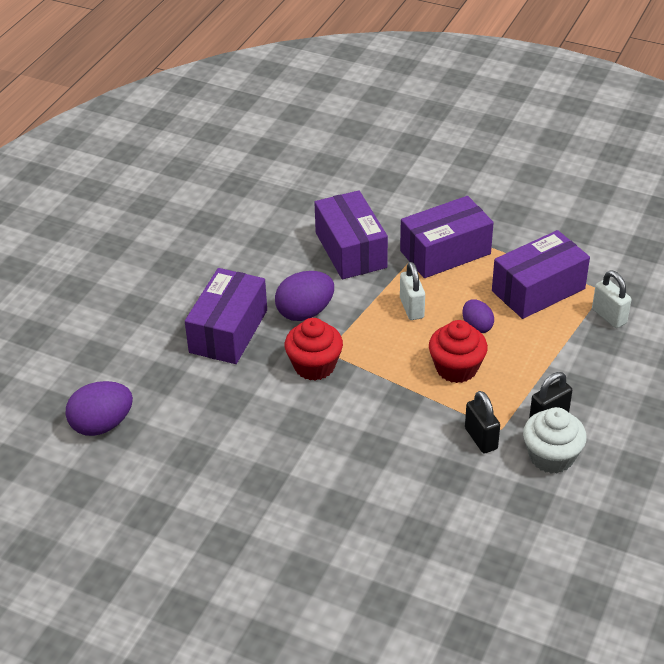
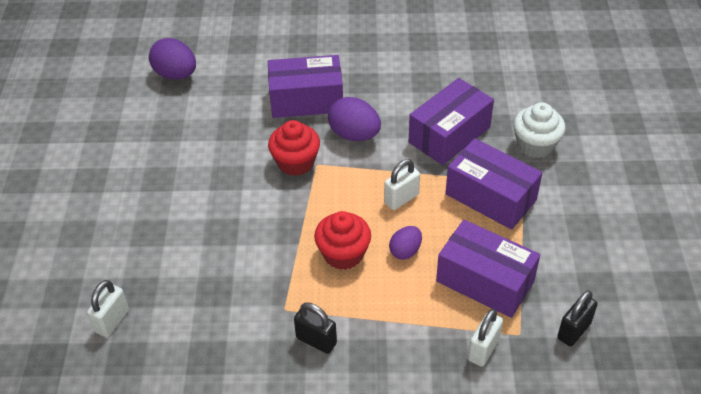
camera: 65 degrees right, 5 degrees up
(447, 566) = (112, 321): none -> white padlock
(481, 438) = (265, 298): black padlock -> black padlock (574, 331)
(551, 457) = (267, 357): white cupcake -> white cupcake (535, 145)

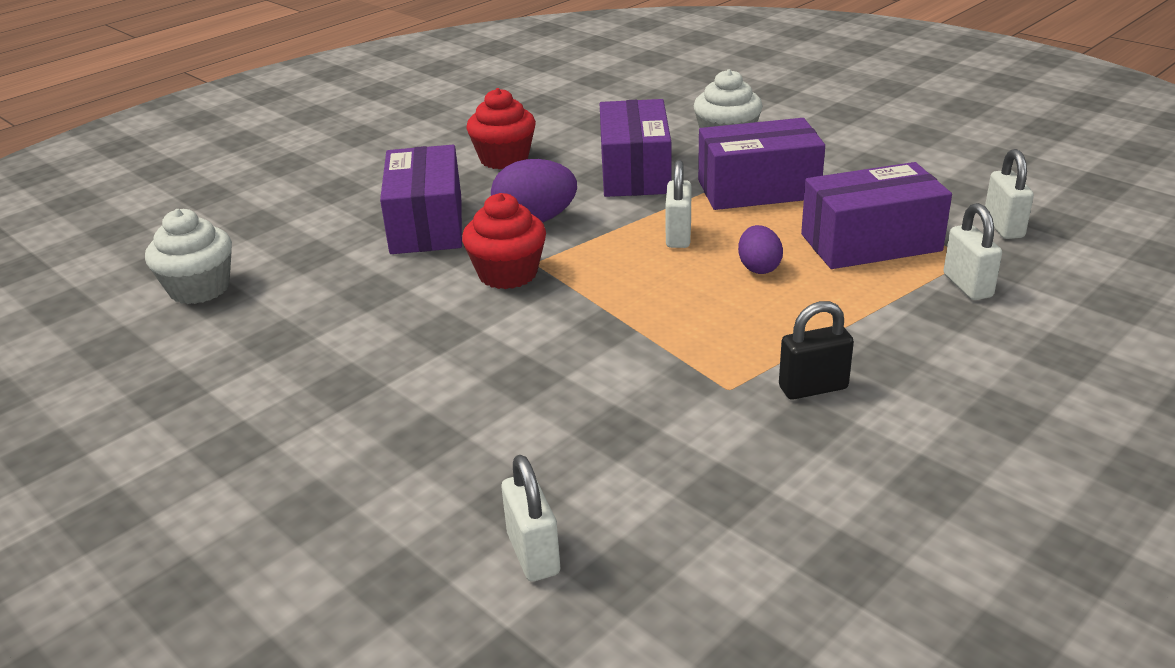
camera: 45 degrees left, 15 degrees down
(176, 74) = (199, 288): purple egg -> white cupcake
(306, 100) = (427, 224): purple box -> purple box turned 45 degrees counterclockwise
(343, 254) = (702, 307): red cupcake -> red cupcake (504, 159)
(574, 331) = (1003, 227): black padlock -> white padlock

